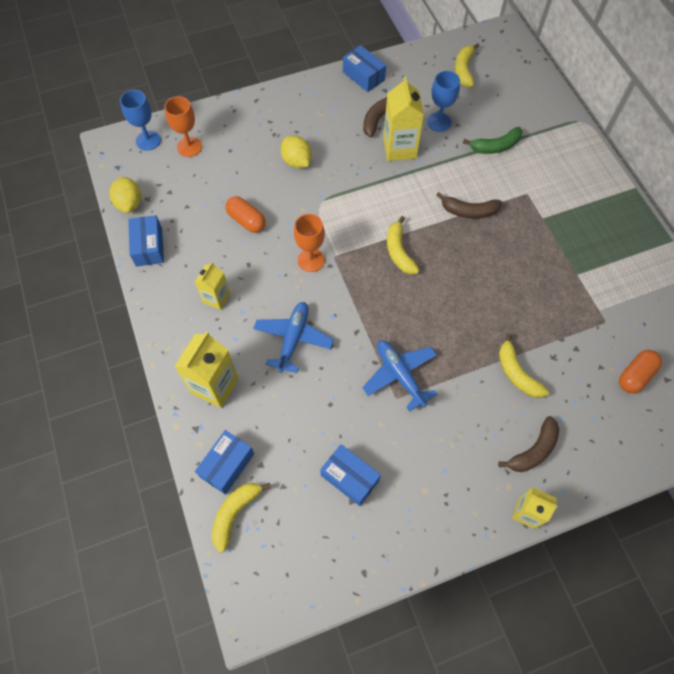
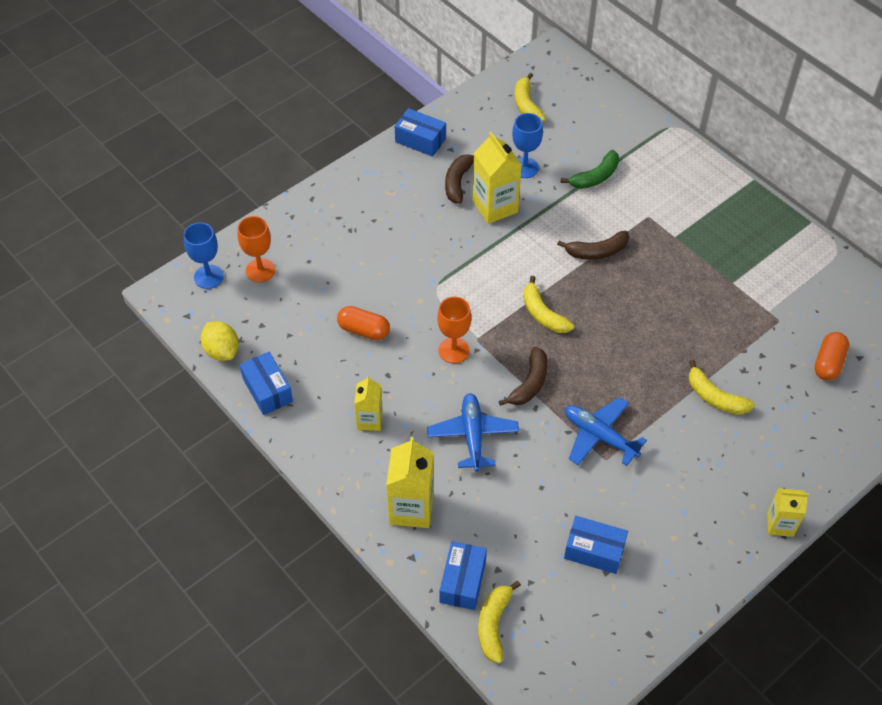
camera: 20 degrees left, 10 degrees down
(296, 161) = (389, 252): yellow lemon -> none
(533, 450) = (762, 465): brown banana -> brown banana (529, 383)

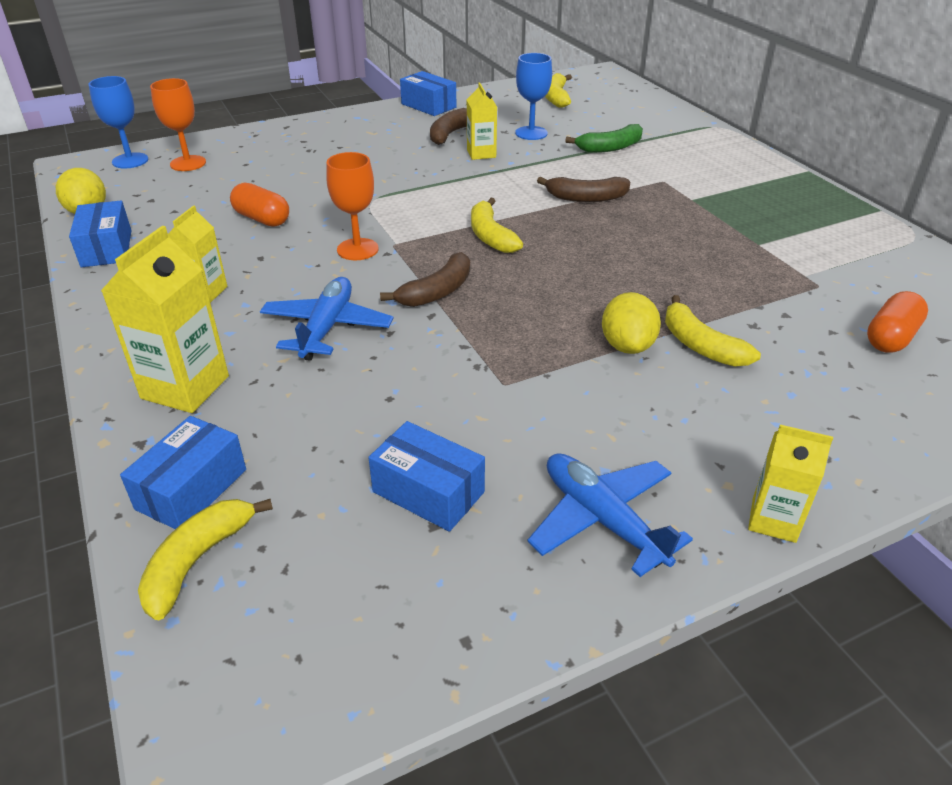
camera: 15 degrees right, 15 degrees down
(495, 207) = (481, 153): yellow carton -> yellow carton, size x0.62
(599, 436) = (507, 358): blue plane -> blue plane (602, 520)
(670, 408) = (627, 346): none -> yellow lemon

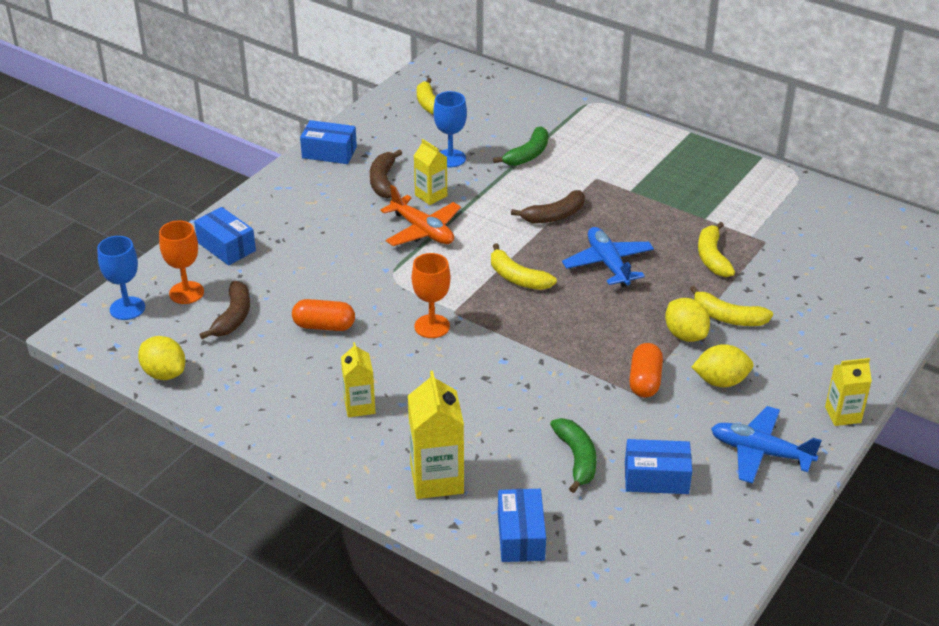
camera: 30 degrees left, 0 degrees up
(106, 248) = (230, 400): blue box -> blue box (226, 247)
(198, 561) = (571, 570): yellow banana -> yellow banana (712, 257)
(327, 328) = (481, 399): blue plane -> blue plane (608, 264)
(357, 428) = (576, 458): none -> green banana
(437, 291) = (526, 341): brown banana -> brown banana (233, 317)
(442, 175) = (422, 230): none -> orange plane
(626, 411) = (720, 381): none -> yellow lemon
(891, 337) = (830, 268): orange capsule -> orange capsule (645, 381)

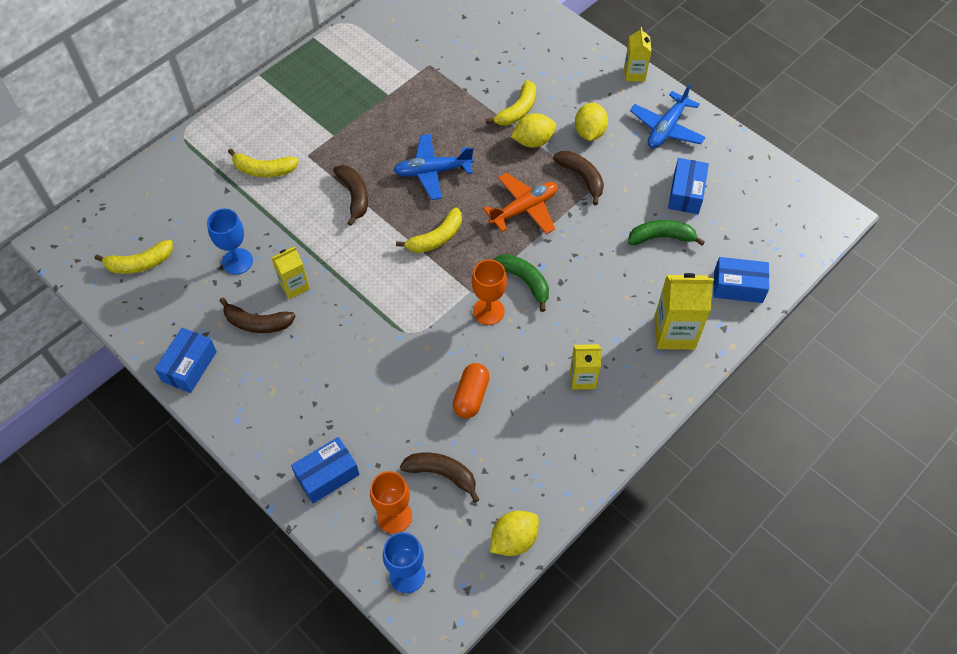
camera: 80 degrees left, 20 degrees up
(422, 230) = (348, 300): orange plane -> orange plane (524, 209)
(528, 154) = (253, 199): green banana -> green banana (524, 281)
(645, 381) = (582, 178): orange capsule -> brown banana
(712, 257) = (441, 102): yellow banana -> yellow banana (264, 170)

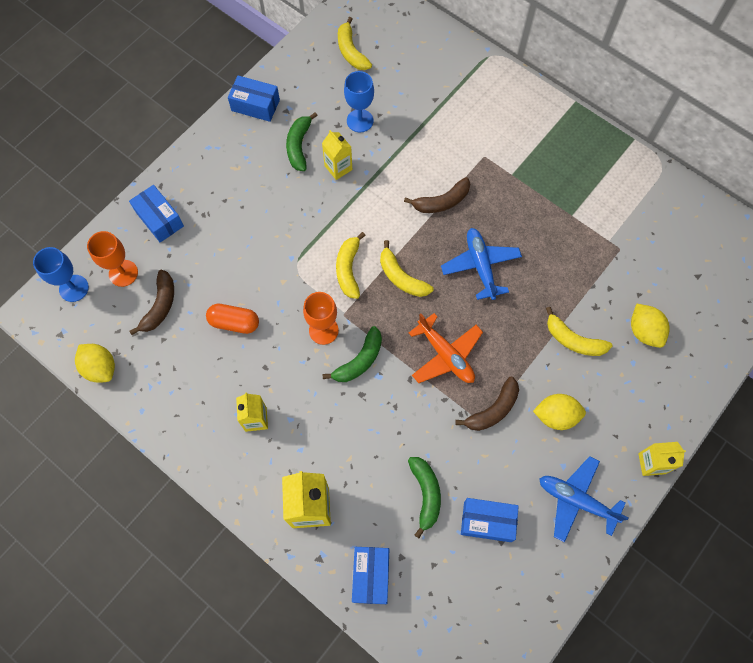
camera: 85 degrees right, 10 degrees up
(257, 323) = (299, 146): brown banana -> green banana
(264, 170) = (462, 124): yellow banana -> yellow banana (348, 269)
(533, 141) = (534, 358): yellow lemon -> yellow lemon (644, 331)

